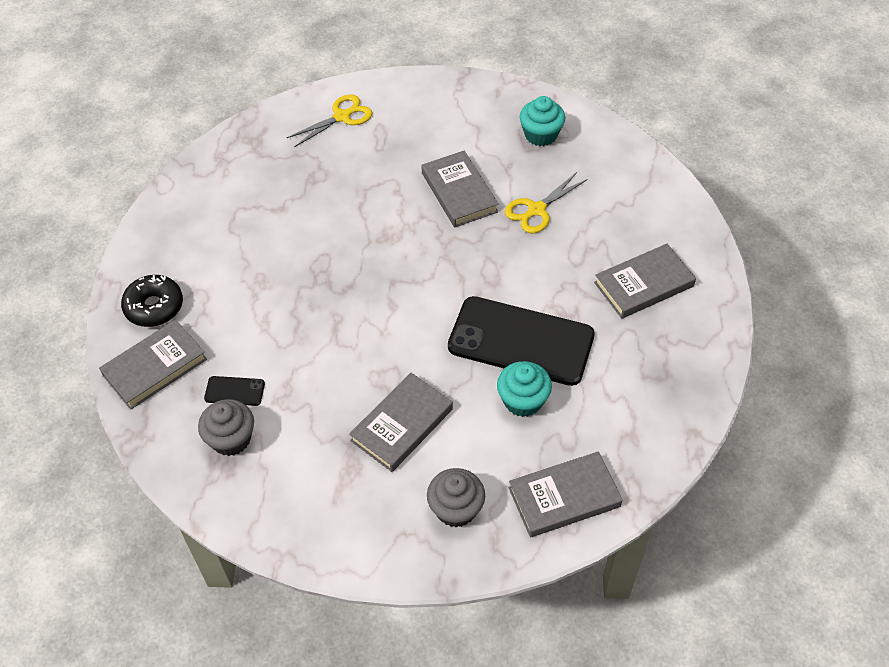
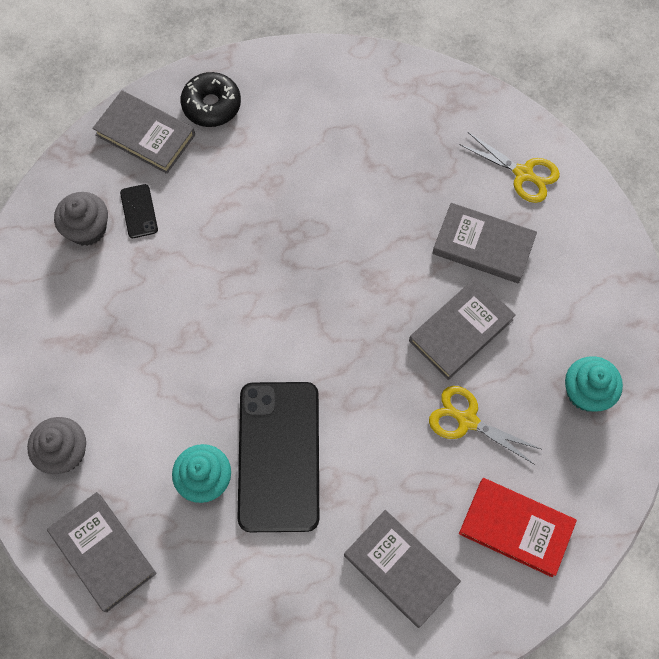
camera: 70 degrees right, 15 degrees up
(402, 425) = (144, 372): grey book -> grey book (483, 246)
(632, 205) = (516, 528): none -> red book

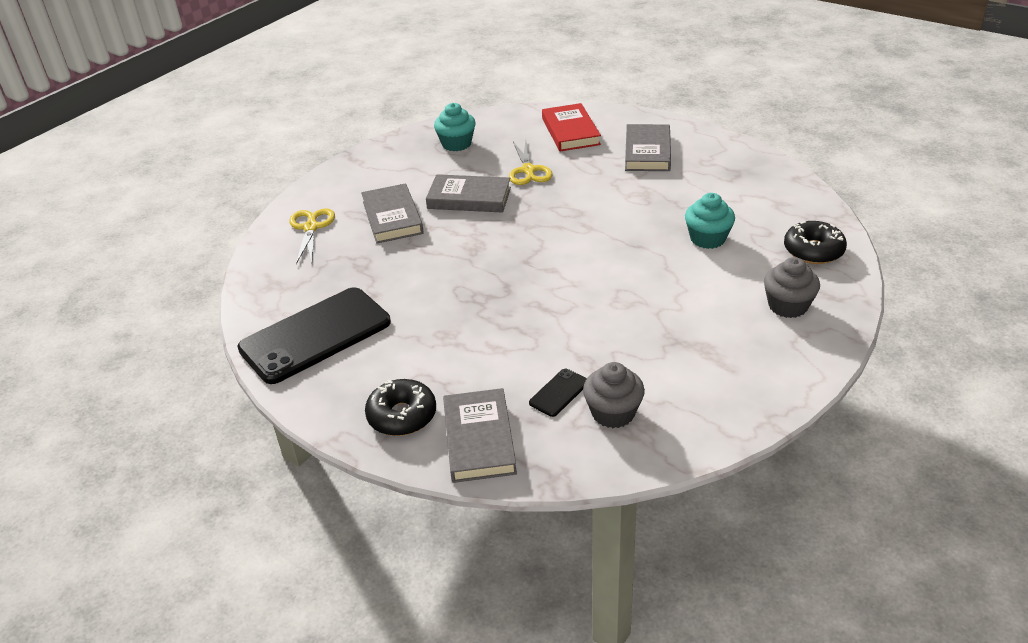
camera: 125 degrees left, 30 degrees down
(103, 552) = (813, 250): grey book -> black donut
(279, 456) = (649, 220): black phone -> black phone (315, 335)

